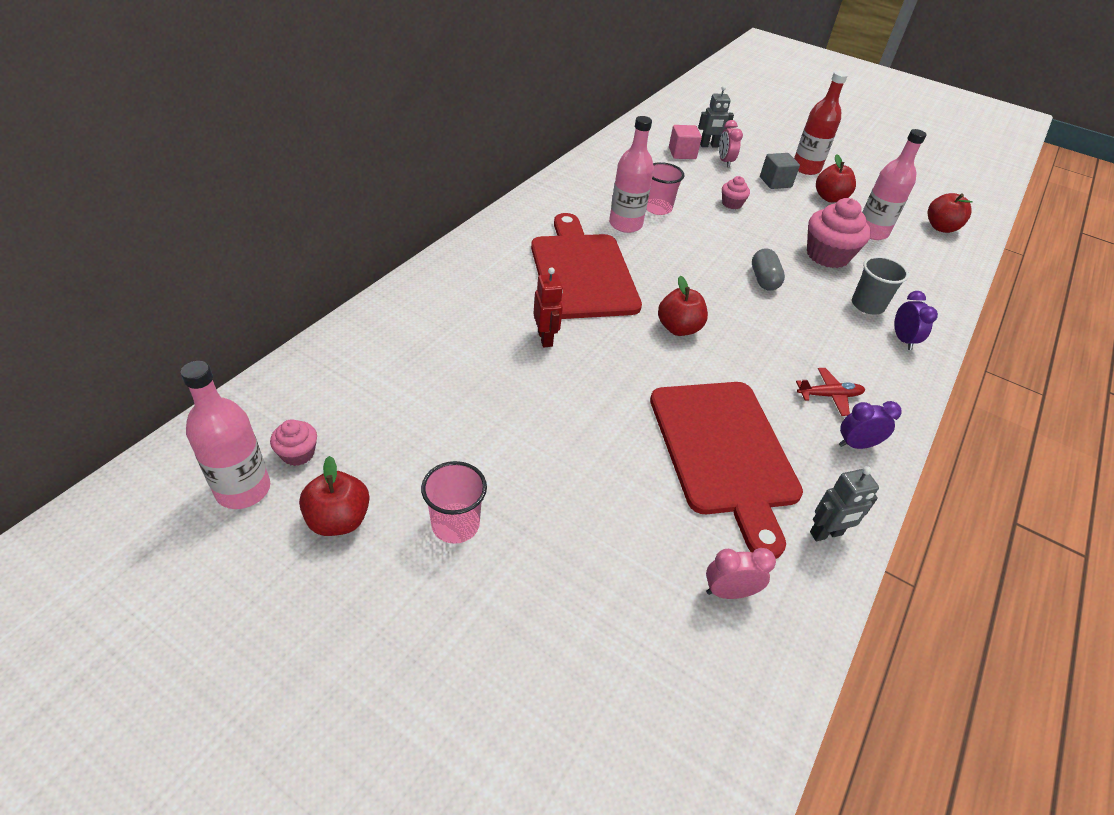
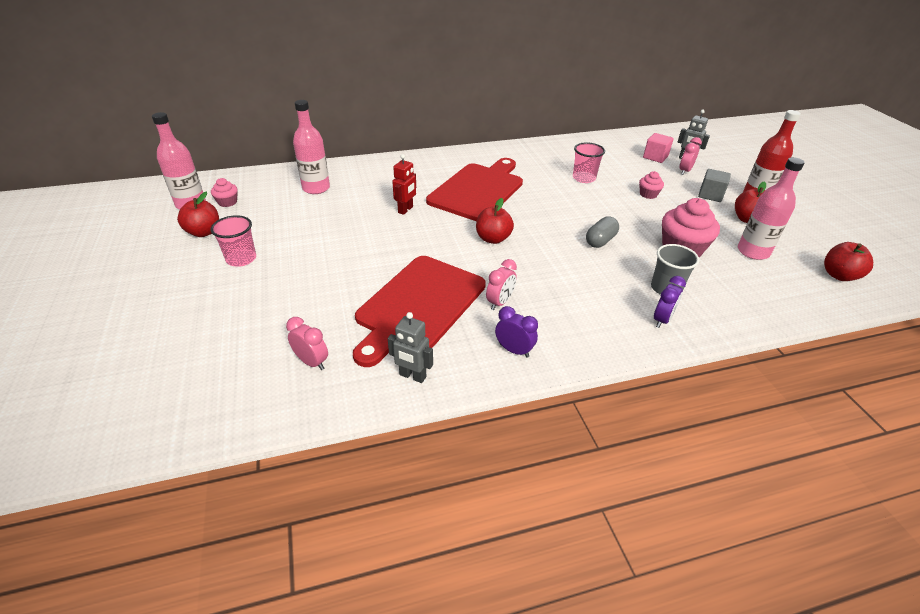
camera: 45 degrees right, 5 degrees down
(625, 224) = (546, 178): pink bottle -> pink bottle (316, 188)
(781, 401) = (500, 302): none -> pink clock
(829, 396) = (540, 317): red plane -> none

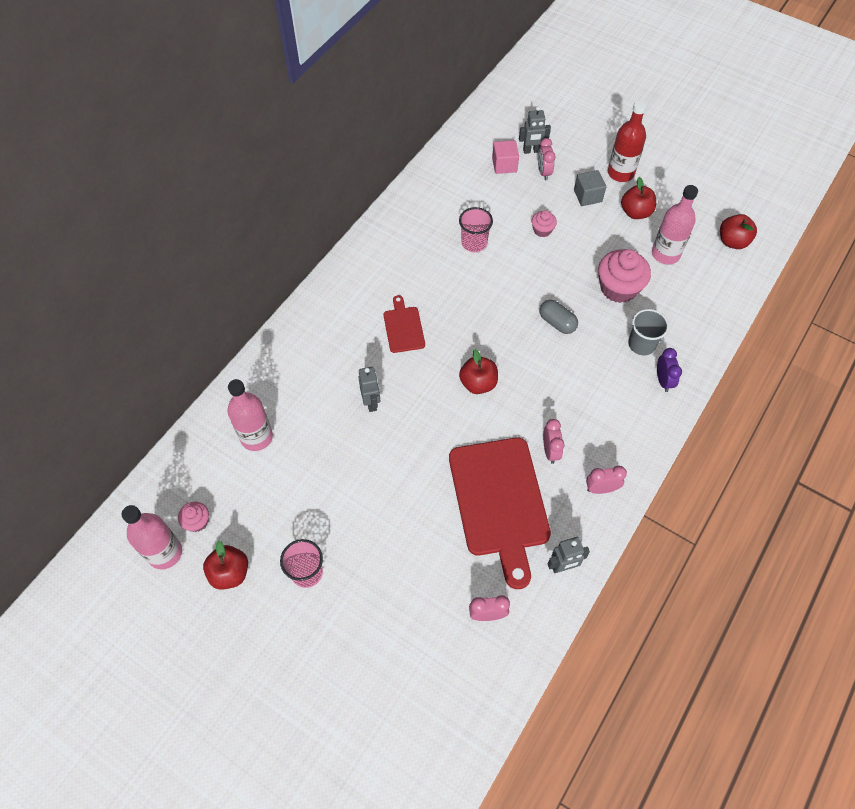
camera: 40 degrees left, 20 degrees up
(405, 210) = (371, 402): red robot -> grey robot
(478, 190) = (403, 327): red cutting board -> red cutting board, size x0.48
(514, 350) = (601, 488): purple clock -> pink clock
(600, 241) = (557, 323): grey capsule -> grey capsule turned 45 degrees counterclockwise

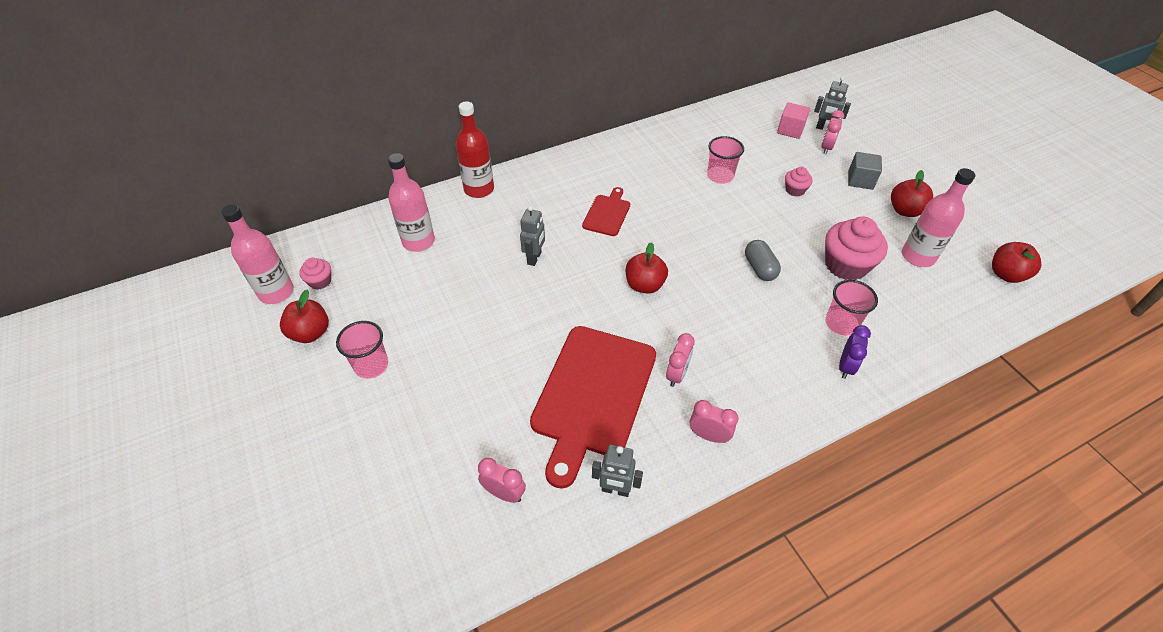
camera: 30 degrees right, 10 degrees down
(620, 173) = (908, 174): red bottle -> red bottle (479, 189)
(641, 344) = (841, 323): grey cup -> pink cup

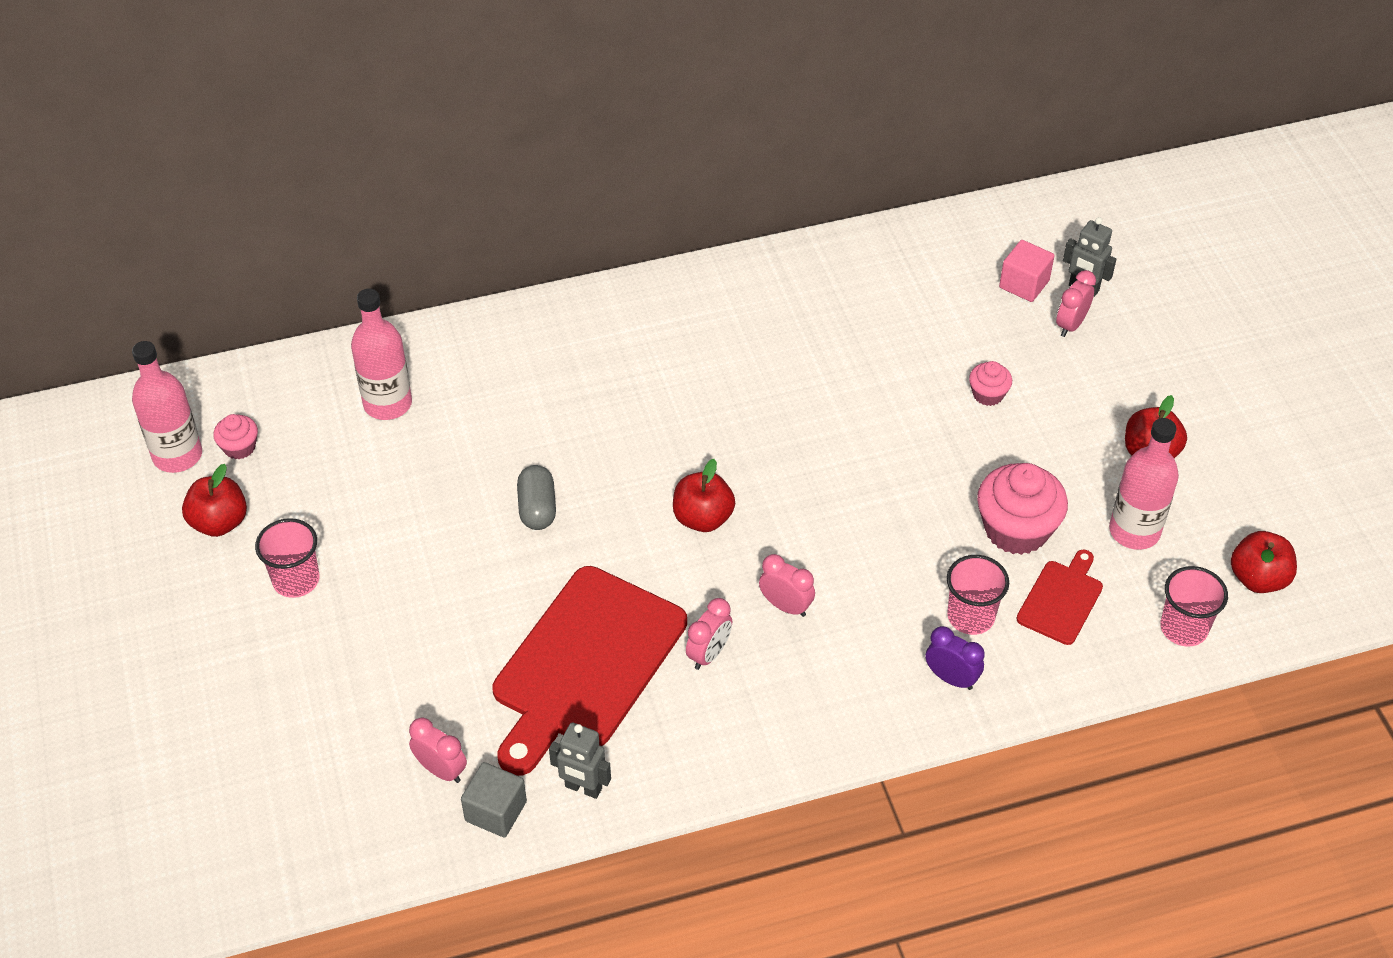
camera: 10 degrees right, 0 degrees up
(479, 189) = (493, 327): red bottle -> none
(534, 258) = (552, 453): grey robot -> none
(607, 213) = (679, 395): red cutting board -> red cutting board (1061, 599)
(708, 435) = (726, 740): pink clock -> pink clock (786, 606)
(720, 176) = (876, 354): pink cup -> pink cup (1183, 628)
(759, 268) = (883, 516): grey capsule -> grey capsule (537, 508)
(846, 366) = (951, 678): purple clock -> purple clock turned 90 degrees counterclockwise
(860, 180) = (1101, 391): grey cube -> grey cube (496, 811)

